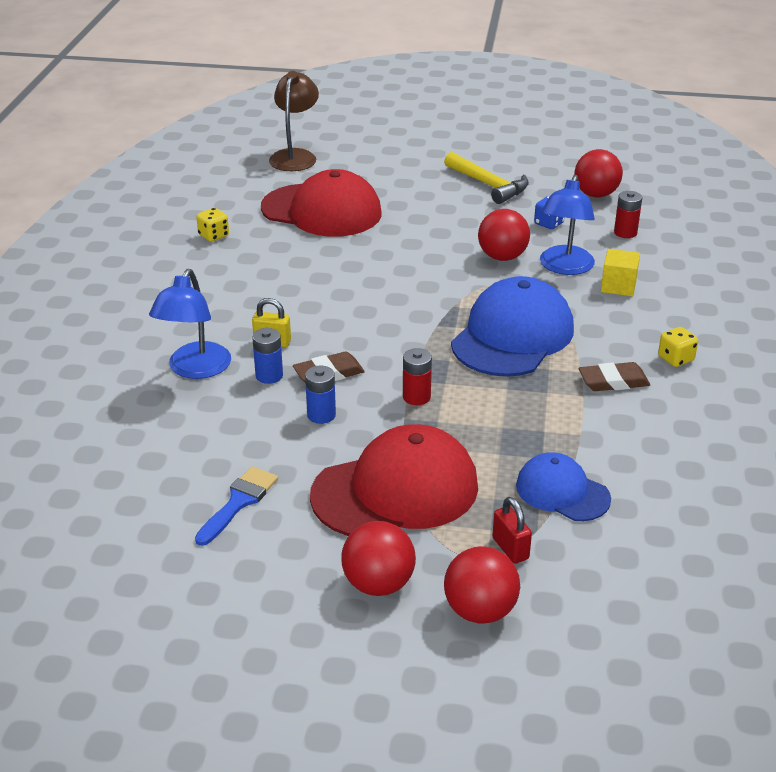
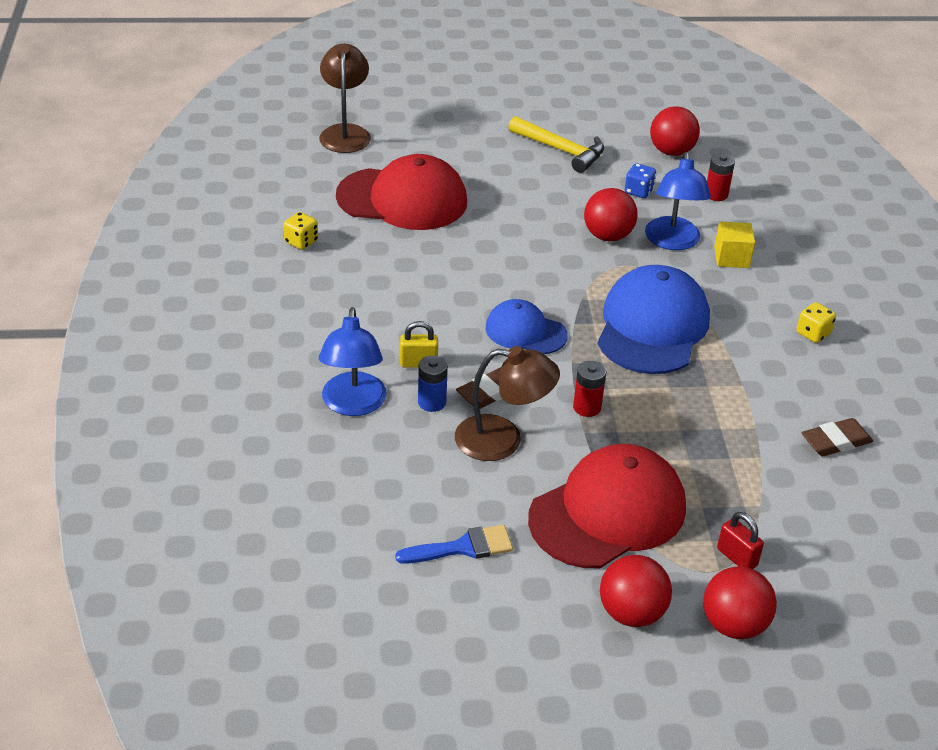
camera: 15 degrees left, 5 degrees up
(239, 502) = (463, 547): blue brush -> blue brush turned 60 degrees clockwise
(321, 415) = (502, 440): blue battery -> brown lamp
(562, 492) = (761, 491): blue cap -> blue cap (525, 331)
(613, 381) = (765, 366): brown eraser -> brown eraser (836, 441)

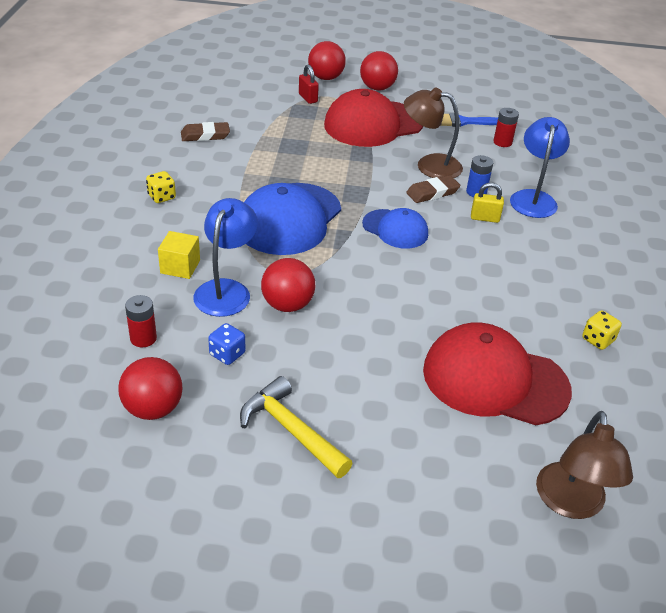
camera: 170 degrees left, 0 degrees up
(587, 407) = (365, 175): red battery -> red battery (502, 142)

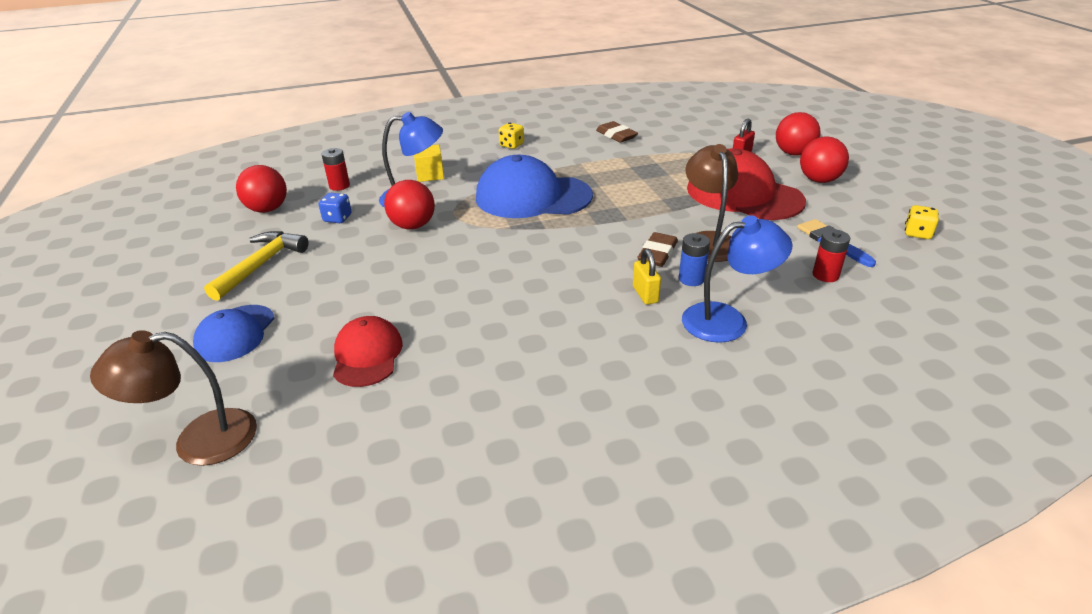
camera: 70 degrees right, 5 degrees down
(395, 229) = (569, 248): blue cap -> blue cap (235, 333)
(432, 192) = (657, 253): brown eraser -> brown eraser turned 75 degrees clockwise
(494, 380) = (367, 355): red cap -> red cap, size x0.57
(598, 340) = (477, 420): yellow dice -> yellow dice (917, 233)

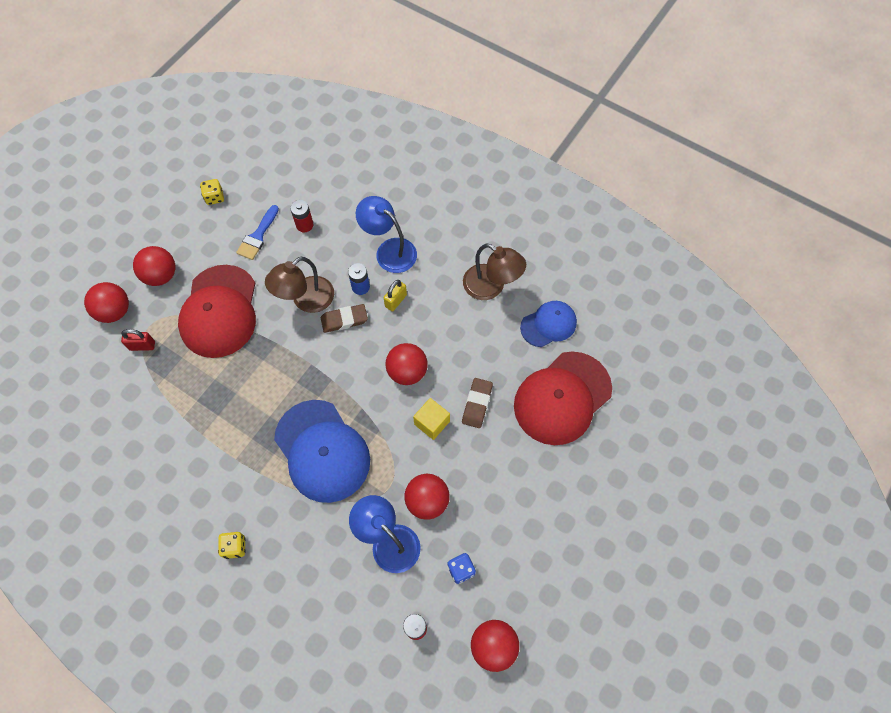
camera: 130 degrees left, 30 degrees up
(199, 440) = (673, 415): brown lamp -> brown lamp (491, 287)
(235, 333) = (612, 488): blue cap -> blue cap (548, 324)
(261, 265) = (552, 556): yellow hammer -> none
(367, 355) = (562, 398): red cap -> red cap, size x1.76
(430, 175) = (342, 567): yellow cube -> yellow cube (432, 423)
(547, 266) = (407, 372): none -> red ball
(616, 135) = (154, 469): brown eraser -> brown eraser (477, 404)

